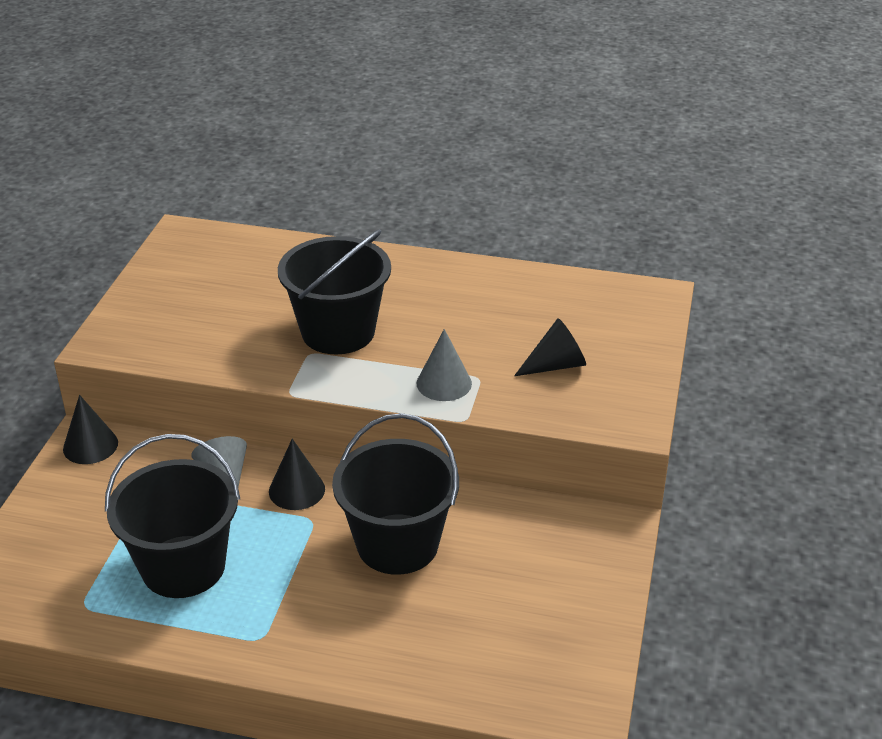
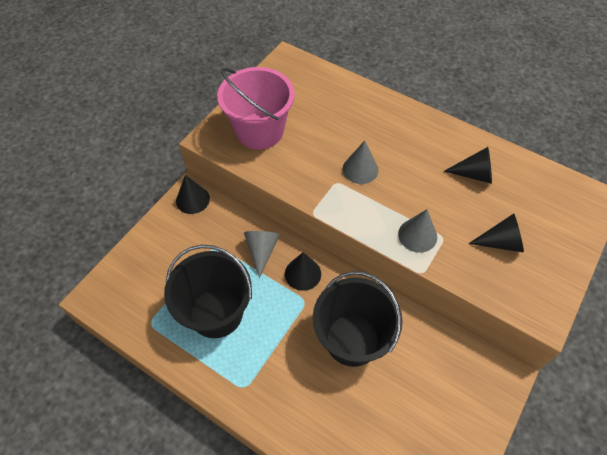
camera: 20 degrees right, 20 degrees up
(173, 321) = (259, 131): none -> pink bucket
(338, 332) = (360, 169): black bucket -> grey cone
(495, 304) = (474, 174): none -> black cone

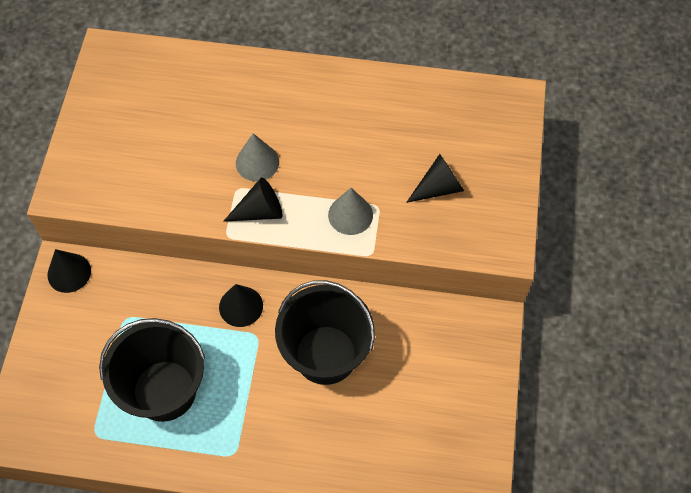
camera: 25 degrees left, 5 degrees up
(259, 131) = (118, 160): pink bucket -> none
(262, 251) = (182, 300): grey cone -> none
(474, 174) = (383, 120): black cone -> black cone (260, 211)

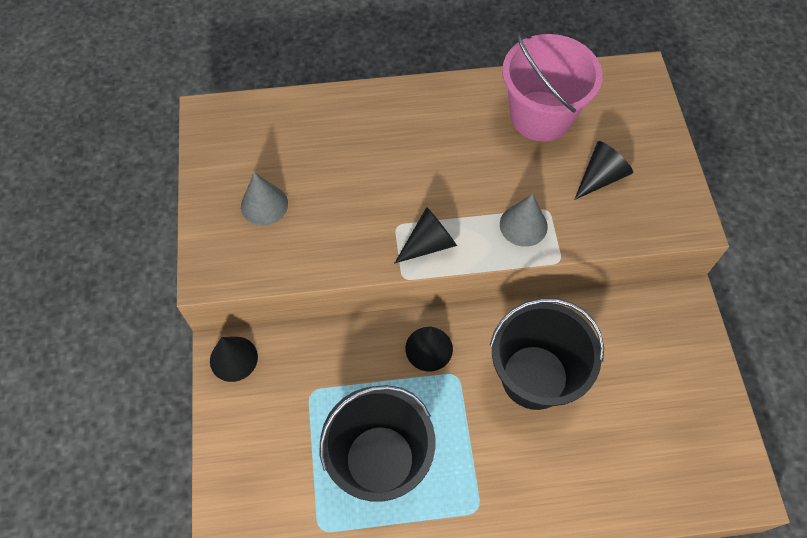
camera: 15 degrees left, 0 degrees up
(257, 162) = (407, 194): grey cone -> grey cone (264, 205)
(405, 118) = (541, 116): none -> pink bucket

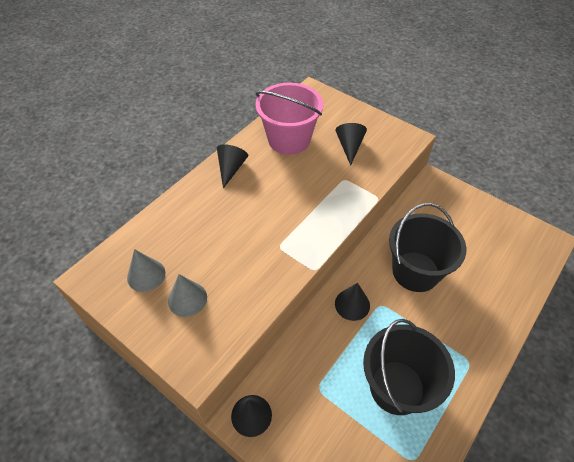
camera: 45 degrees left, 10 degrees down
(429, 243) = (307, 241): black cone -> black cone (231, 169)
(523, 225) = (342, 195): grey cone -> grey cone (146, 275)

